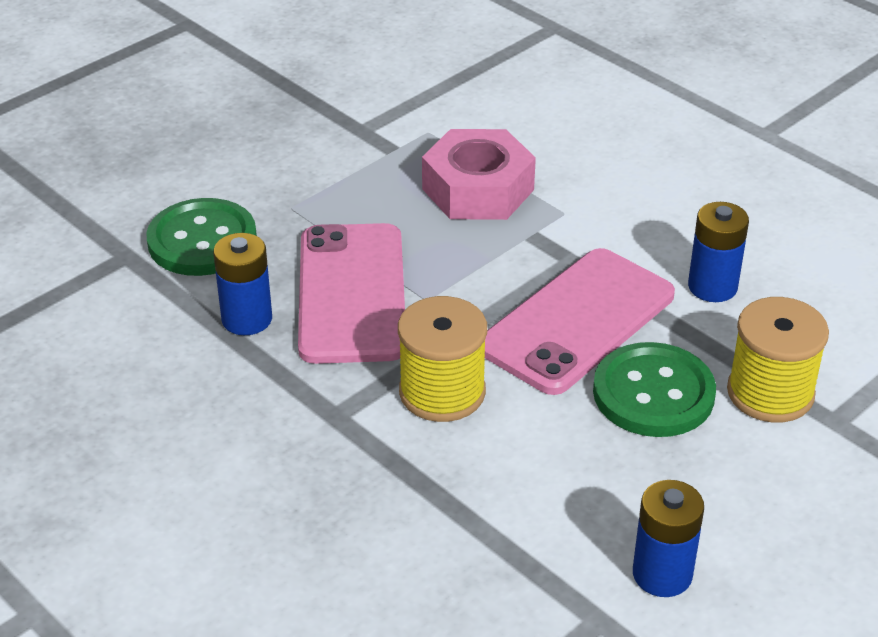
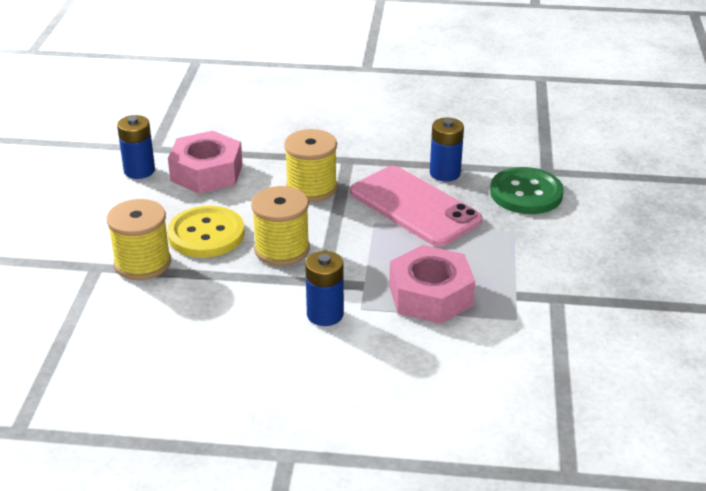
camera: 140 degrees right, 5 degrees down
(560, 508) = (206, 172): none -> pink nut
(577, 321) = (282, 249): pink phone -> yellow spool
(653, 393) = (206, 234): green button -> yellow button
(712, 287) = (223, 306): blue battery -> blue battery (325, 314)

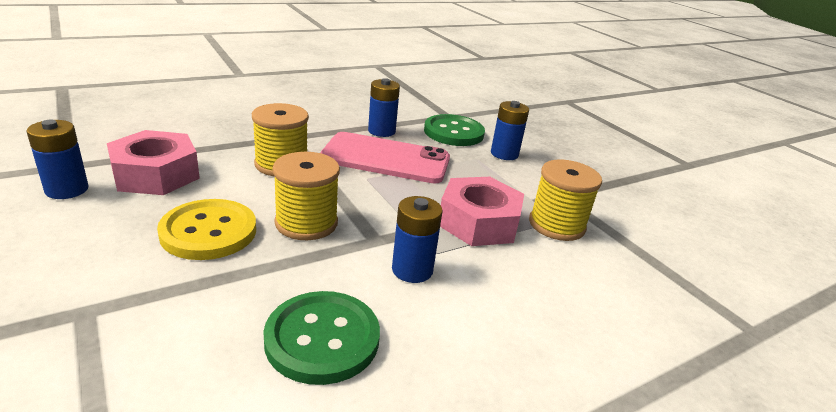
camera: 40 degrees left, 5 degrees down
(142, 263) = (152, 286): yellow spool -> yellow spool (556, 225)
(214, 336) = (322, 339): none -> green button
(553, 234) = (504, 154): none -> blue battery

